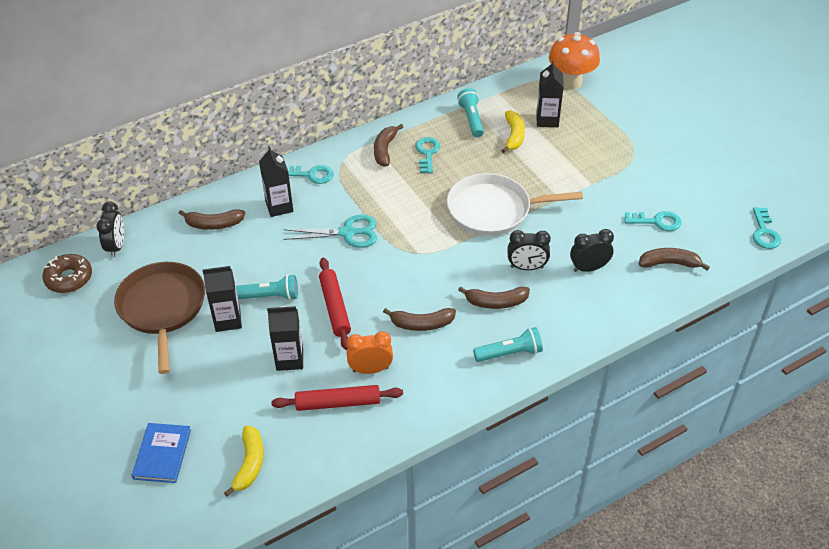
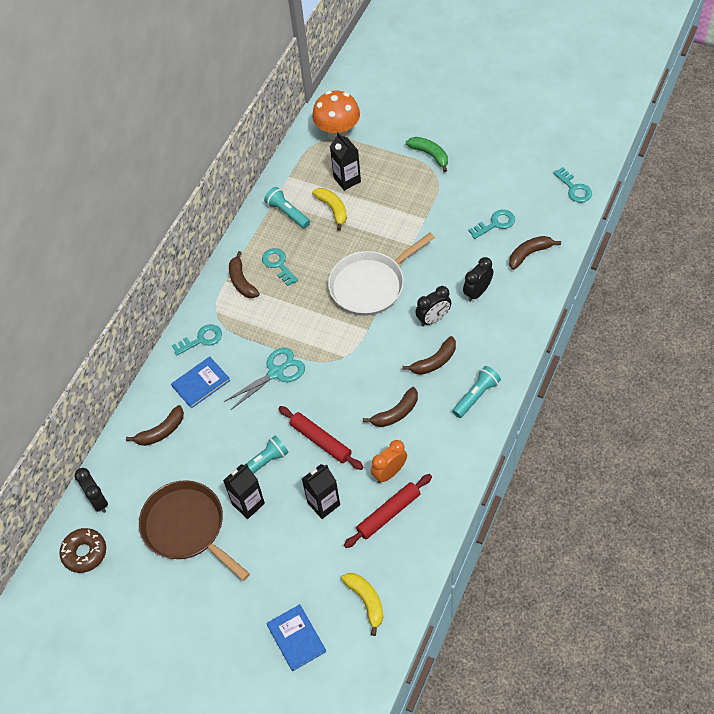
camera: 30 degrees left, 10 degrees up
(279, 206) = (201, 383): black carton -> blue book
(641, 137) = (430, 155): none -> green banana

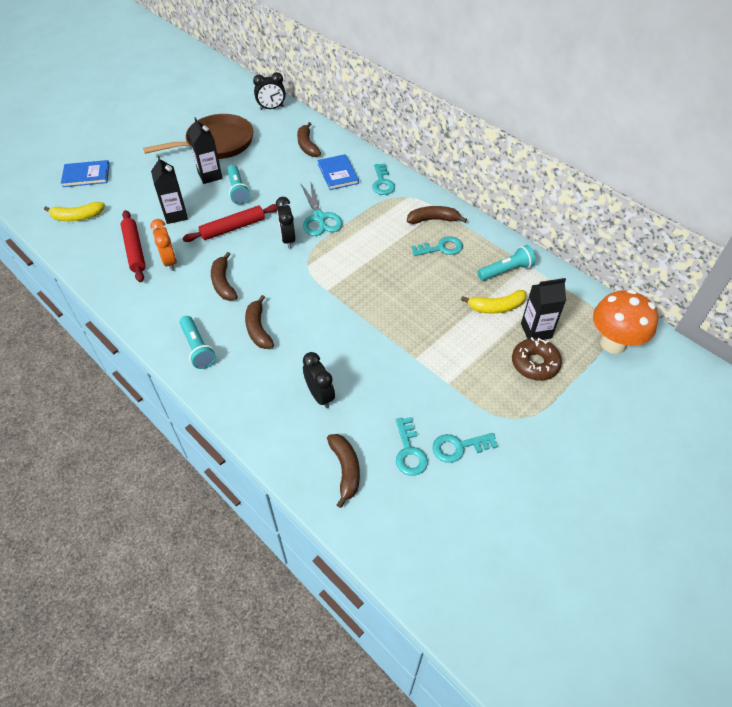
camera: 105 degrees right, 5 degrees down
(84, 553) = (236, 97): brown donut -> brown donut (535, 364)
(370, 285) = (380, 308): white pan -> none
(430, 155) = (550, 423): green banana -> none
(433, 319) = (308, 345): black clock -> black clock (288, 239)
(574, 188) = (428, 574): turquoise key -> turquoise key (459, 447)

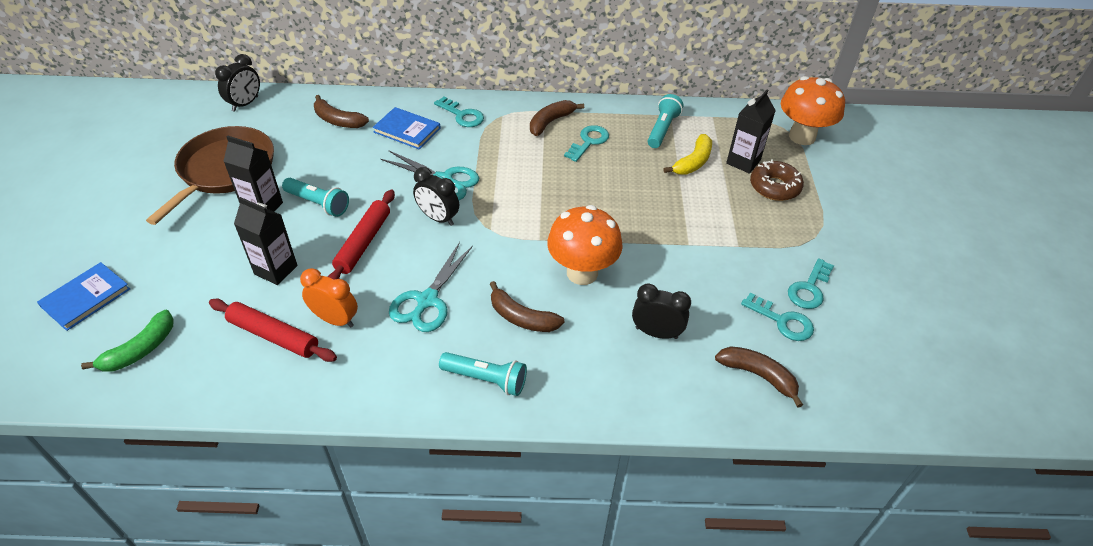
camera: 45 degrees left, 5 degrees down
(77, 217) = (140, 350): yellow banana -> green banana
(223, 283) = (427, 300): brown banana -> turquoise scissors
(325, 328) = (582, 273): none -> orange mushroom

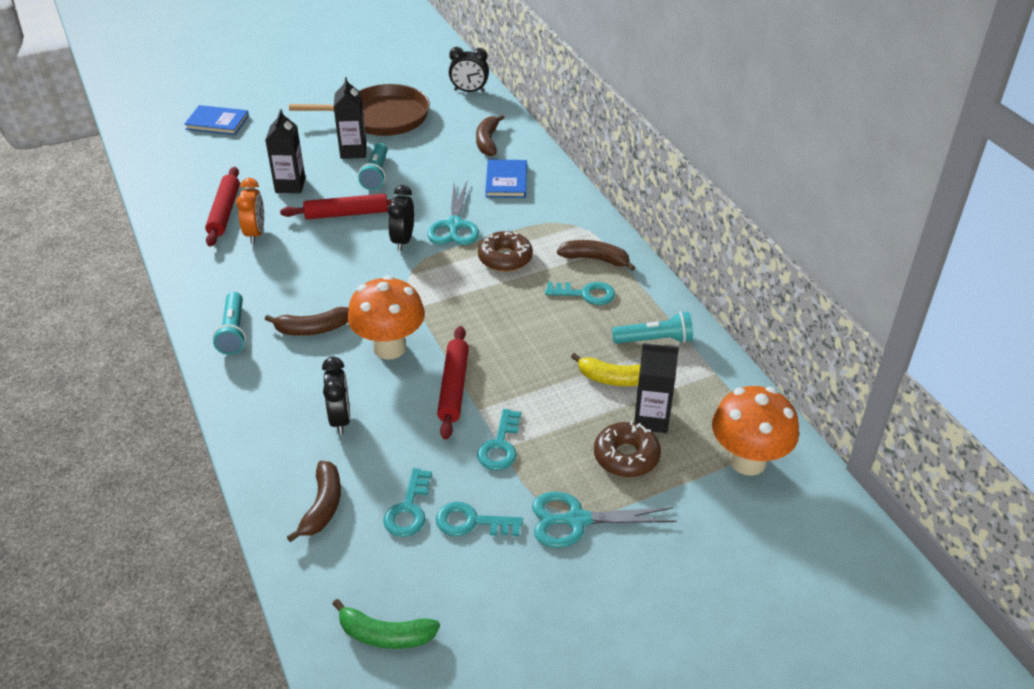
camera: 65 degrees right, 5 degrees down
(140, 350) = (183, 164): green banana -> green banana (385, 634)
(427, 300) = (301, 270): turquoise scissors -> turquoise scissors (577, 520)
(462, 115) = (556, 203): turquoise key -> turquoise key (500, 446)
(512, 167) = (505, 258): none -> brown donut
(522, 317) = (312, 329): brown banana -> brown banana turned 105 degrees counterclockwise
(655, 250) = (453, 387): none -> red rolling pin

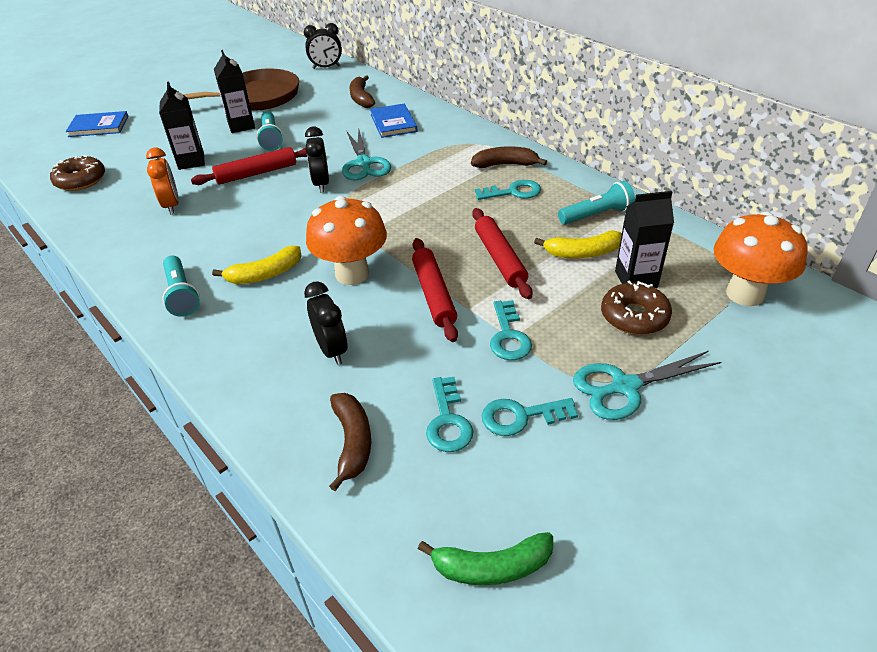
camera: 15 degrees left, 0 degrees up
(224, 212) = (132, 194): red rolling pin -> red rolling pin (500, 258)
(312, 329) = (265, 274): brown banana -> yellow banana
(505, 258) = (424, 179): brown donut -> brown donut (80, 180)

